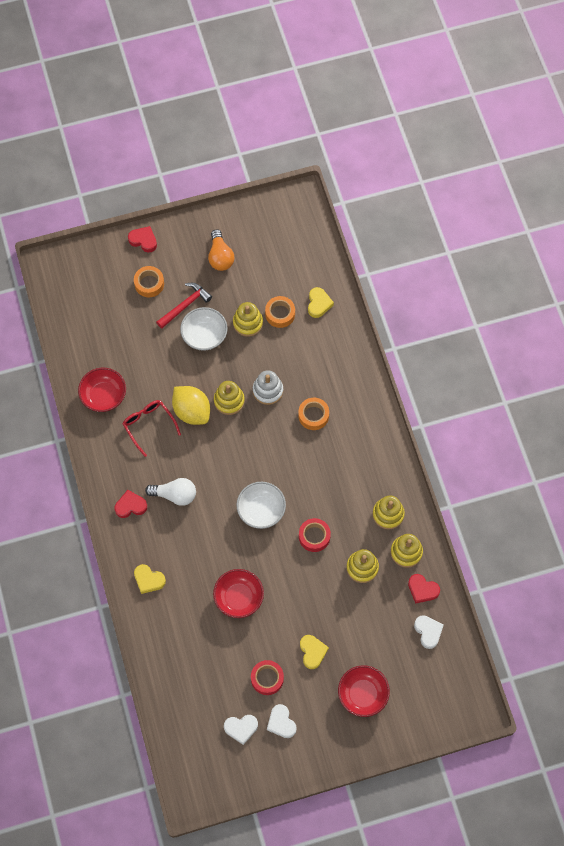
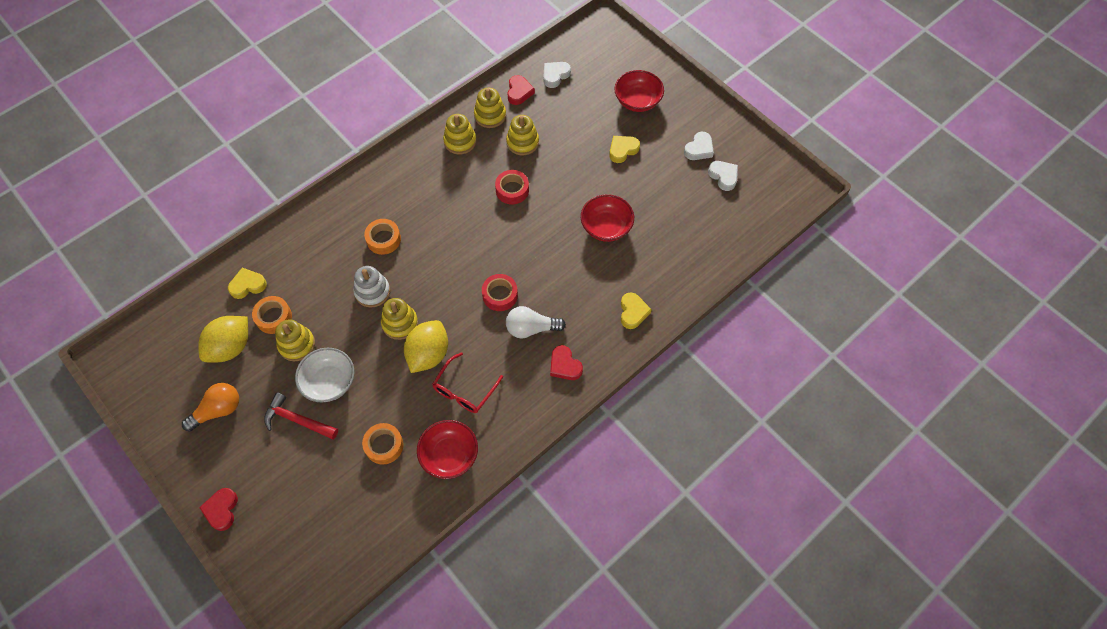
camera: 115 degrees left, 5 degrees down
(149, 284) = (282, 474): orange tape -> orange tape (384, 445)
(175, 495) = (531, 328): white light bulb -> white light bulb turned 75 degrees counterclockwise
(261, 510) = (508, 244): white bowl -> none
(267, 678) = (667, 174): red tape -> red tape (500, 295)
(268, 278) = (231, 347): none -> yellow lemon

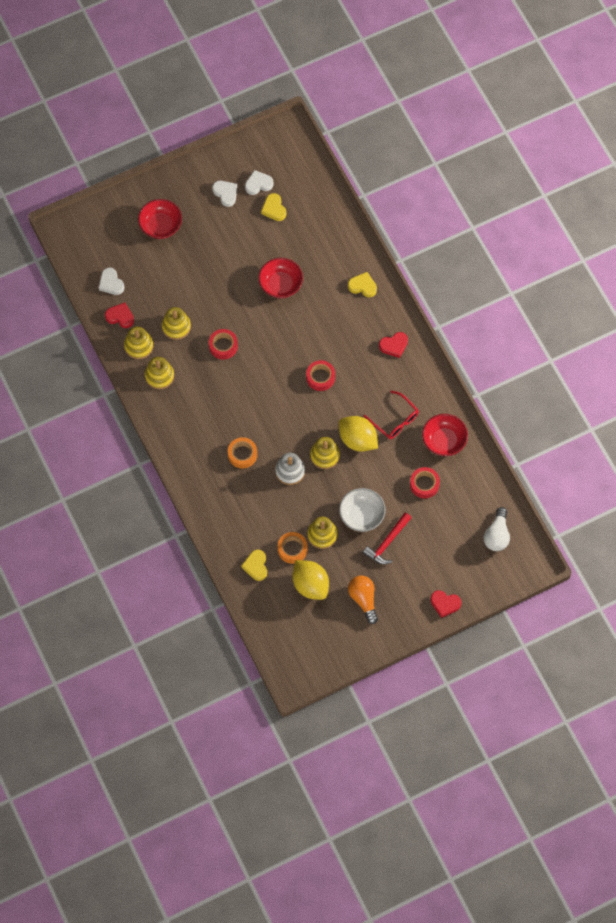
camera: 75 degrees left, 5 degrees up
(384, 445) = (424, 484): orange tape -> red tape
(531, 328) = (356, 362): white light bulb -> white light bulb (497, 535)
(622, 150) = (208, 251): yellow heart -> yellow heart (274, 209)

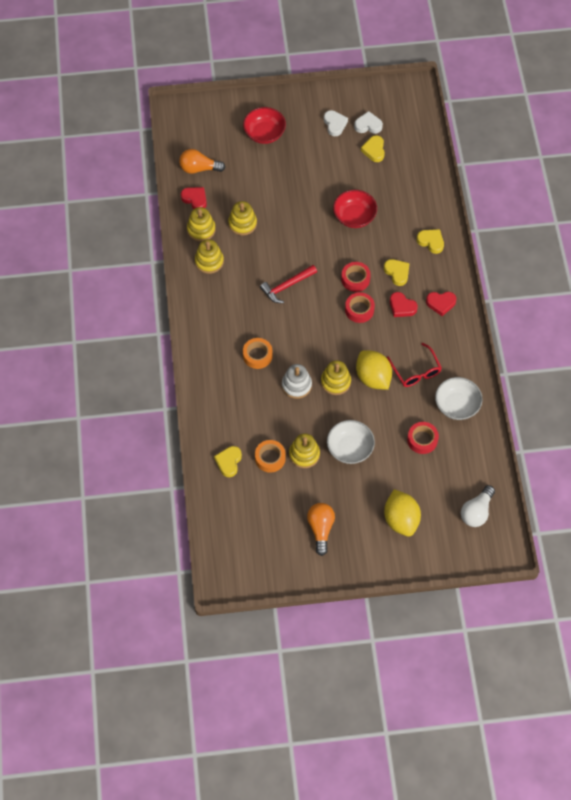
camera: 20 degrees right, 5 degrees down
(111, 283) = (199, 168): white heart -> orange light bulb
(223, 346) = (279, 254): red tape -> red tape (355, 279)
(310, 585) = (274, 497): yellow lemon -> yellow lemon (401, 519)
(342, 328) = (397, 273): none -> yellow heart
(387, 542) = (365, 482): red hammer -> red hammer (287, 286)
(444, 441) = (457, 405): red bowl -> white bowl
(445, 604) = (400, 561): red heart -> red heart (402, 307)

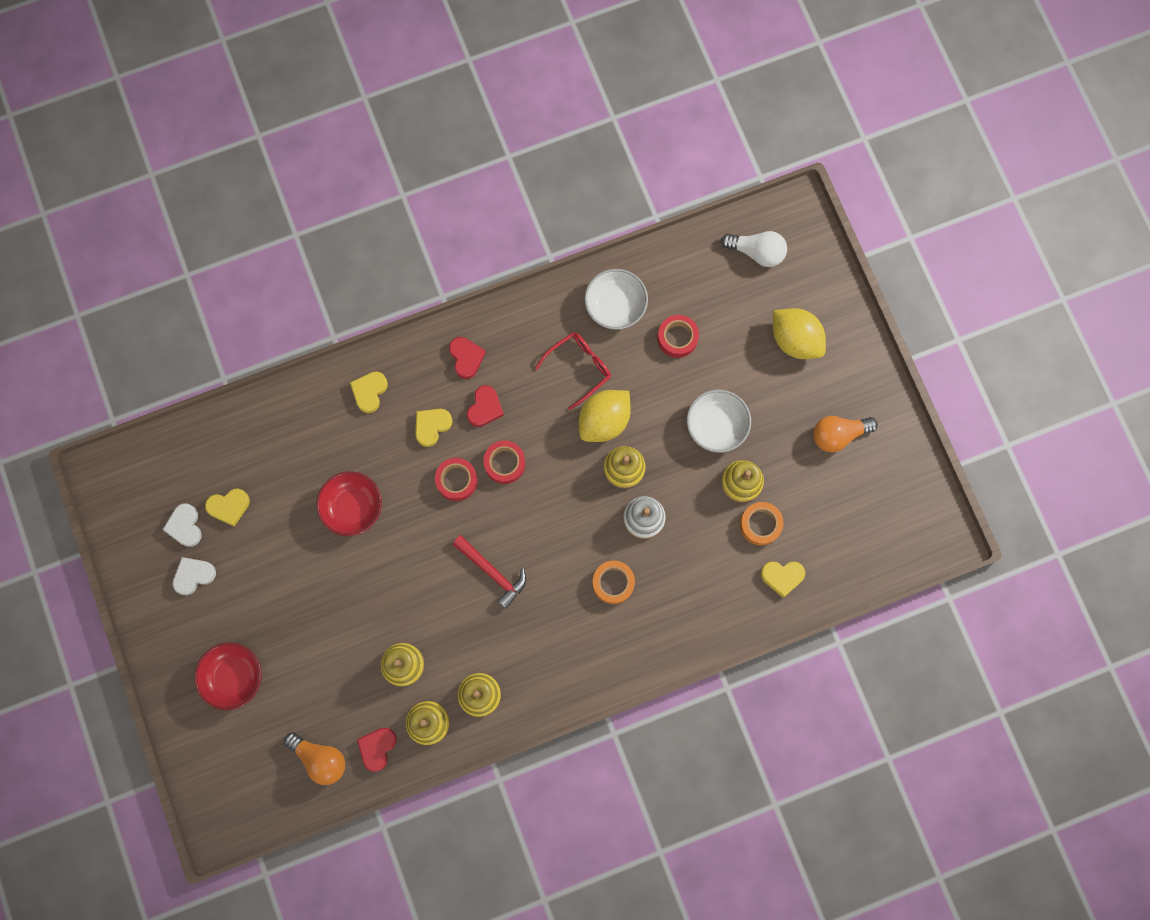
camera: 105 degrees left, 15 degrees up
(199, 168) = (320, 758): orange light bulb -> orange light bulb turned 45 degrees counterclockwise
(401, 519) = (795, 340): yellow lemon -> yellow lemon turned 75 degrees clockwise

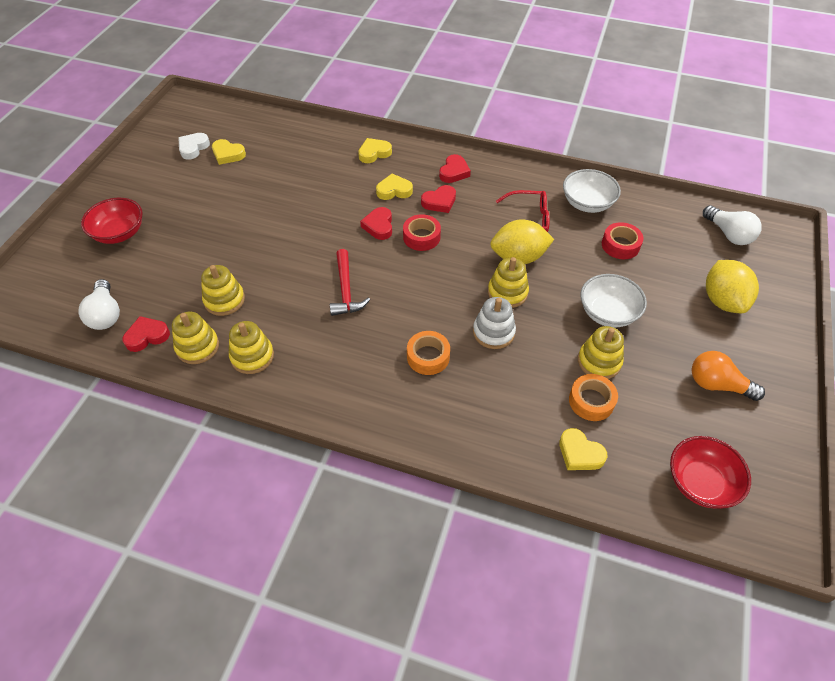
camera: 40 degrees right, 25 degrees down
(194, 575) = (167, 172): white heart -> none
(320, 758) = (106, 314): orange light bulb -> white light bulb
(352, 507) = (297, 198): red bowl -> red bowl (700, 482)
(456, 480) = (379, 226): red tape -> red heart

